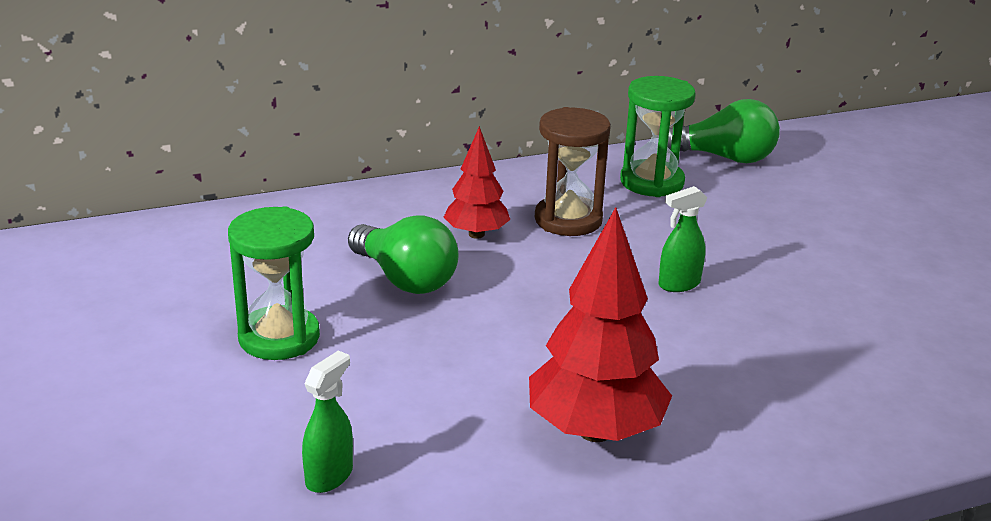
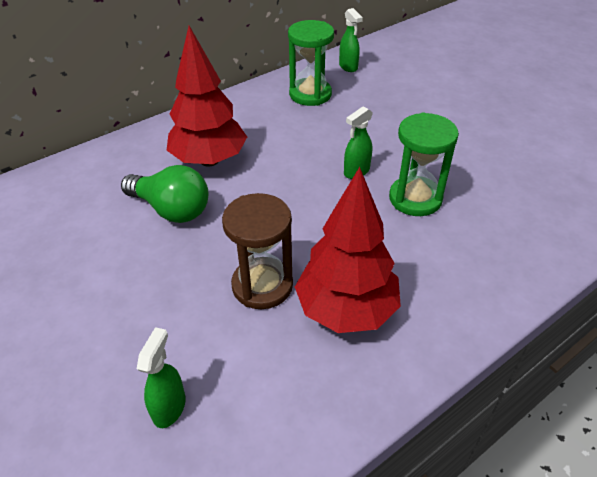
camera: 15 degrees left, 15 degrees up
(279, 337) = (93, 284): green hourglass -> green hourglass (415, 199)
(476, 234) = (209, 160): red tree -> red tree, size x1.69
(568, 220) = (267, 135): brown hourglass -> brown hourglass (262, 285)
(725, 158) = (348, 67): green light bulb -> green spray bottle

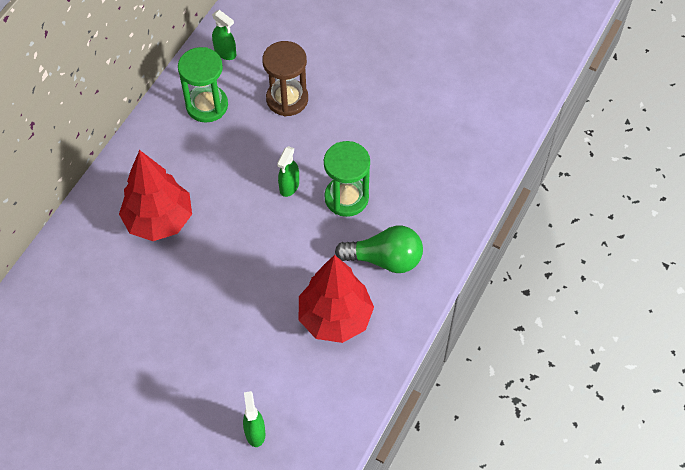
camera: 25 degrees left, 15 degrees up
(171, 209) = (159, 283): green light bulb -> green light bulb (385, 259)
(262, 285) = (267, 322): brown hourglass -> brown hourglass (287, 99)

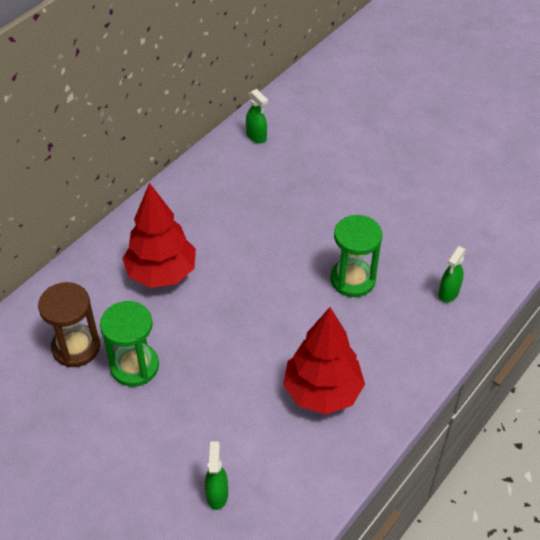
camera: 10 degrees right, 10 degrees down
(207, 105) = (229, 179): green hourglass -> green hourglass (134, 366)
(287, 99) = (308, 184): brown hourglass -> brown hourglass (76, 347)
(289, 186) = (296, 261): green spray bottle -> green spray bottle (448, 293)
(385, 259) = (383, 343): green light bulb -> none

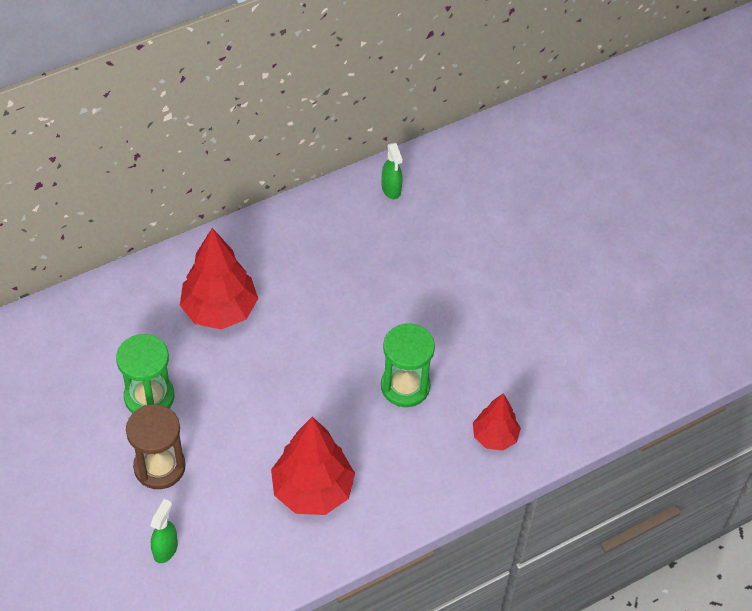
camera: 20 degrees right, 5 degrees up
(76, 347) = (104, 358): brown hourglass -> brown hourglass (159, 467)
(448, 293) = (494, 437): green spray bottle -> red tree

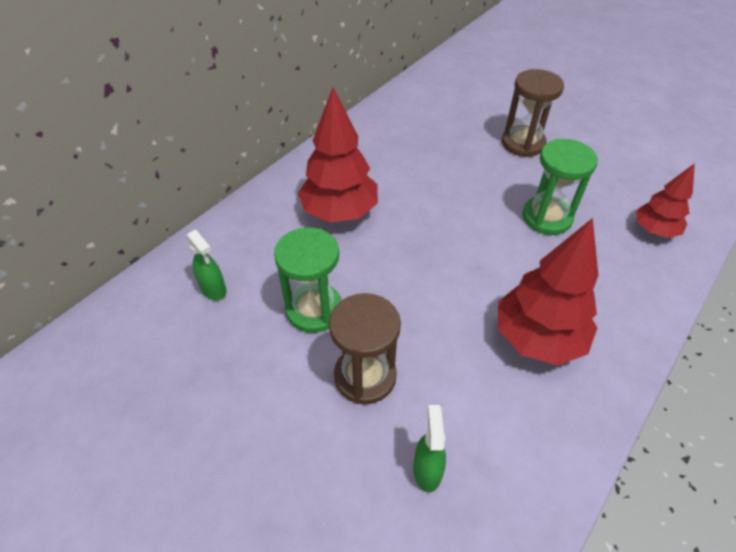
camera: 20 degrees left, 5 degrees down
(391, 189) = (425, 92): green spray bottle -> green spray bottle (214, 289)
(446, 295) = (523, 143): none -> brown hourglass

